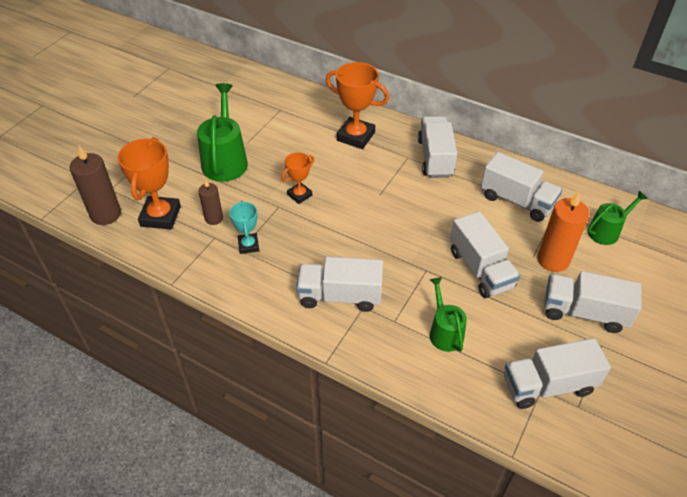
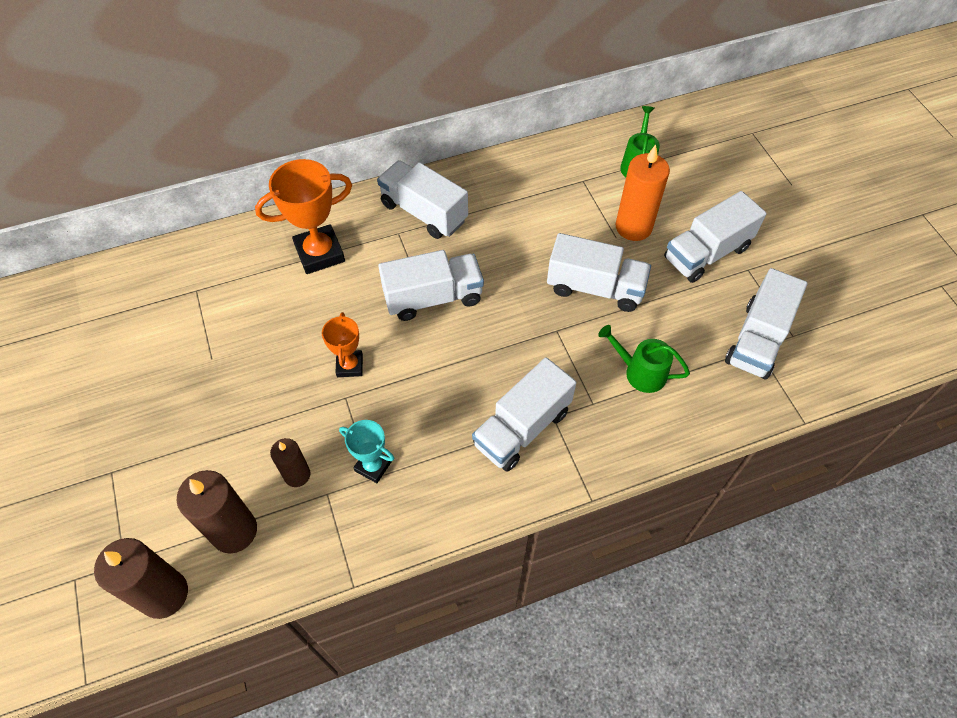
camera: 50 degrees left, 10 degrees up
(160, 216) = (234, 531): orange trophy -> brown candle
(225, 160) = (216, 401): green watering can -> none
(517, 201) = (542, 196): white truck -> white truck (433, 298)

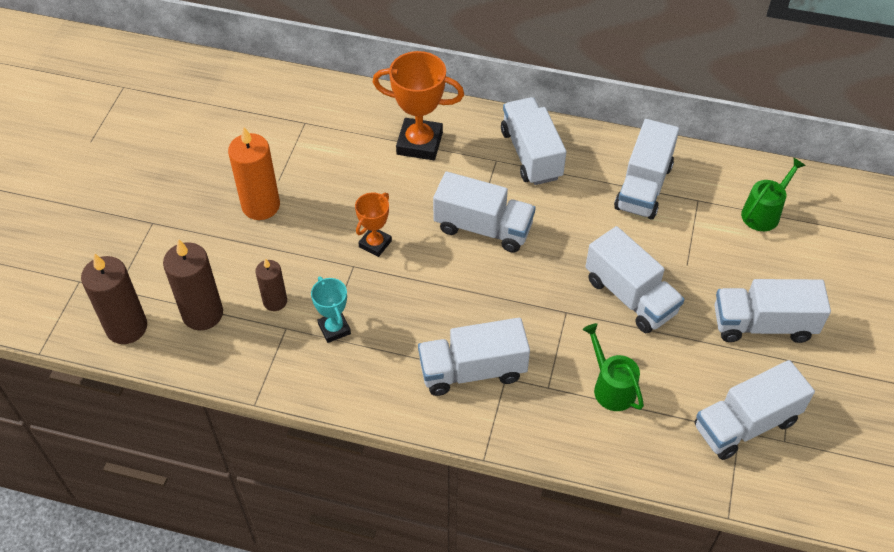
camera: 35 degrees right, 5 degrees down
(534, 192) = (643, 187): none -> white truck
(633, 227) = (711, 265): orange candle -> orange candle (261, 206)

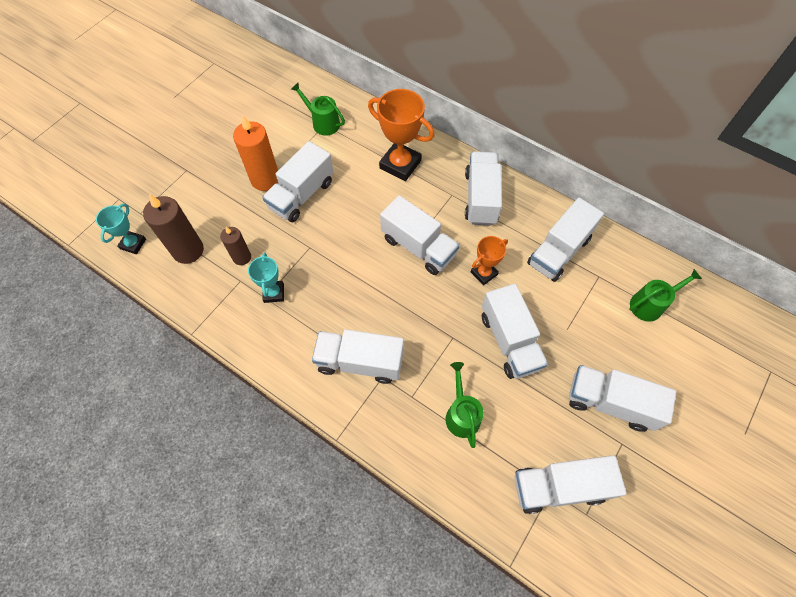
camera: 20 degrees right, 10 degrees up
(126, 327) = (133, 244): brown candle -> turquoise trophy
(302, 121) = (323, 123): none -> green watering can
(315, 210) = (301, 195): none -> white truck
(375, 244) = (333, 234): orange trophy -> orange trophy (484, 273)

